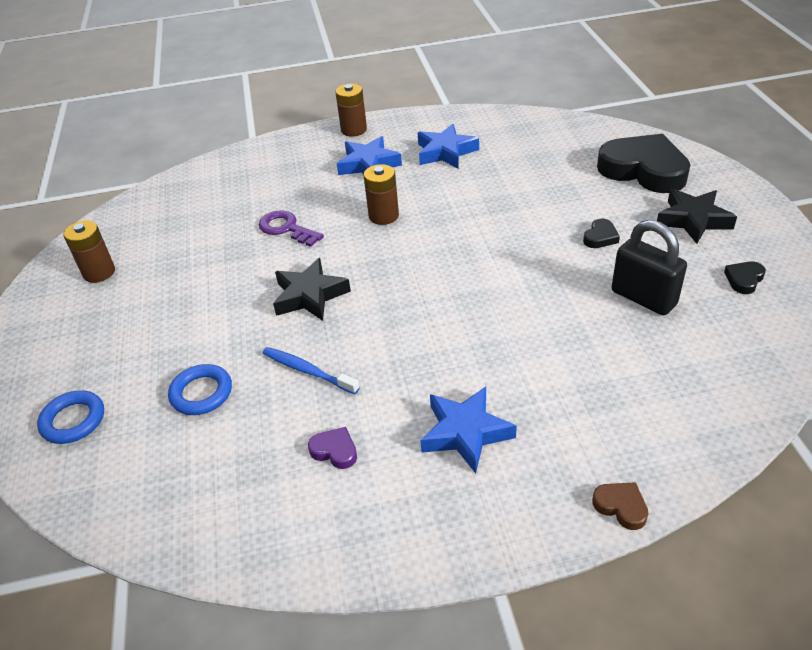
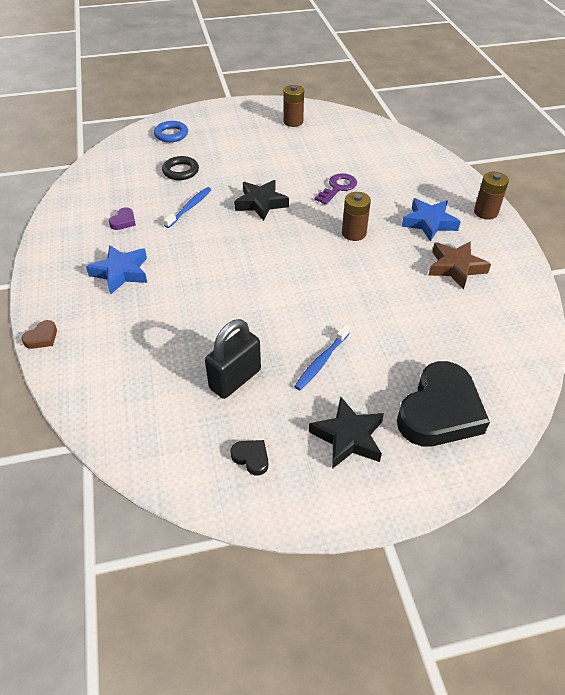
camera: 85 degrees right, 5 degrees up
(201, 393) = (181, 171): blue ring -> black ring
(445, 152) = (455, 267): blue star -> brown star
(600, 237) = (321, 361): black heart -> blue toothbrush

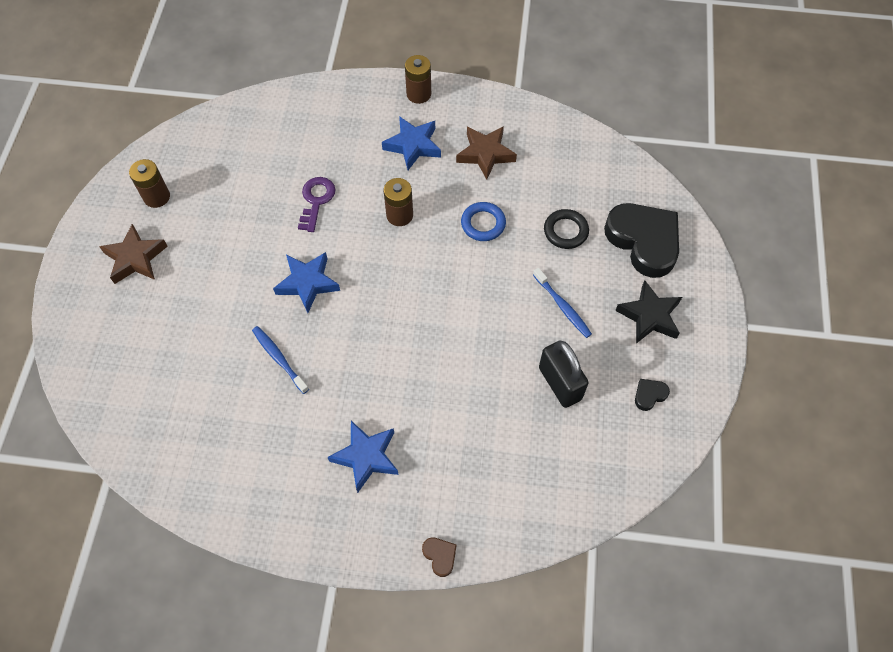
camera: 70 degrees left, 15 degrees up
(123, 221) = (271, 437): purple heart -> none
(171, 134) = (104, 342): blue ring -> blue ring (483, 224)
(181, 171) = (198, 351): black ring -> black ring (565, 231)
(240, 128) = (135, 258): none -> brown star
(261, 203) = (307, 283): black star -> blue star
(338, 188) = (316, 200): purple key -> purple key turned 45 degrees clockwise

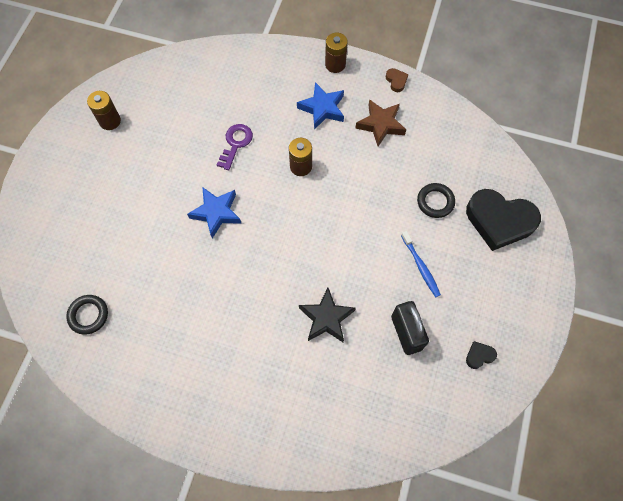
camera: 10 degrees right, 5 degrees up
(135, 258) = (84, 170): brown star -> none
(172, 426) = (88, 315): none -> black ring
(279, 359) = (182, 273): blue toothbrush -> none
(366, 457) = (237, 368): blue star -> none
(440, 556) = (281, 462): brown heart -> brown heart (396, 81)
(483, 224) = (368, 184): blue ring -> none
(644, 241) = (499, 221): black heart -> black heart turned 135 degrees clockwise
(649, 316) = (492, 287): black star -> black star (326, 318)

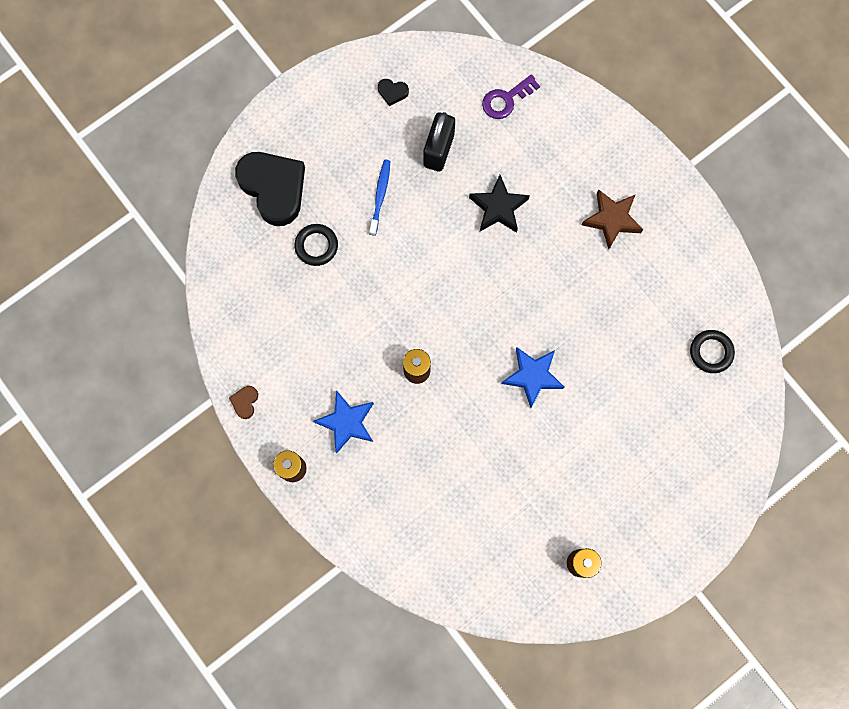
camera: 145 degrees left, 10 degrees up
(235, 143) = (464, 442): purple key -> purple key (506, 99)
(380, 124) = (302, 362): brown star -> brown star (612, 220)

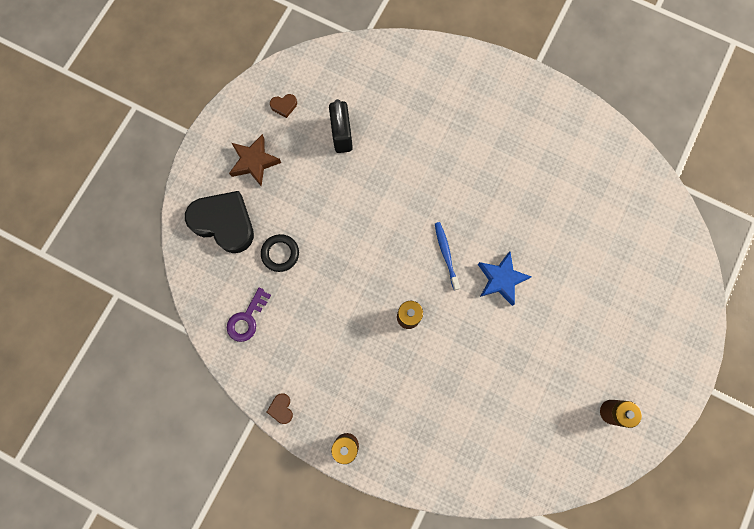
camera: 25 degrees left, 0 degrees up
(346, 422) = (372, 386): blue star -> none
(380, 196) = (313, 191): blue toothbrush -> blue toothbrush (446, 254)
(392, 92) = (284, 106): black heart -> brown heart
(498, 207) = (410, 159): black star -> none
(506, 99) = (375, 74): purple key -> purple key (247, 319)
(612, 220) = (501, 130): brown star -> brown star (254, 162)
(711, 352) = (626, 198): black ring -> none

